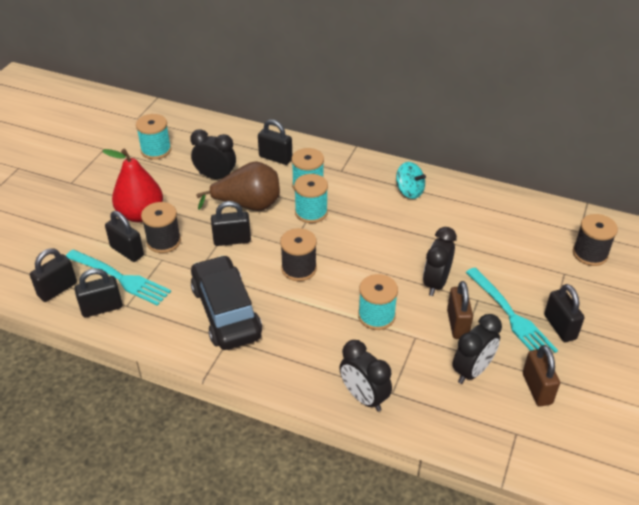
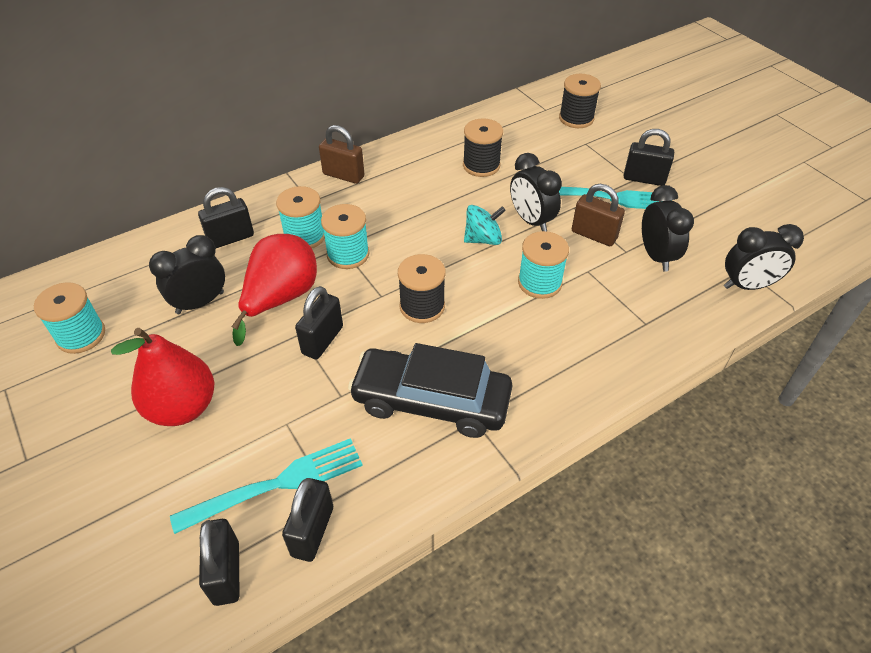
camera: 55 degrees left, 5 degrees up
(127, 251) = (235, 454): black padlock -> none
(164, 241) = (257, 406): black spool -> black spool (481, 165)
(248, 205) = (281, 298): brown pear -> red pear
(364, 397) = (638, 347): black clock -> black clock (747, 286)
(409, 191) = (393, 173): turquoise spinning top -> turquoise spinning top (483, 239)
(537, 389) = (703, 229): brown padlock -> brown padlock (343, 175)

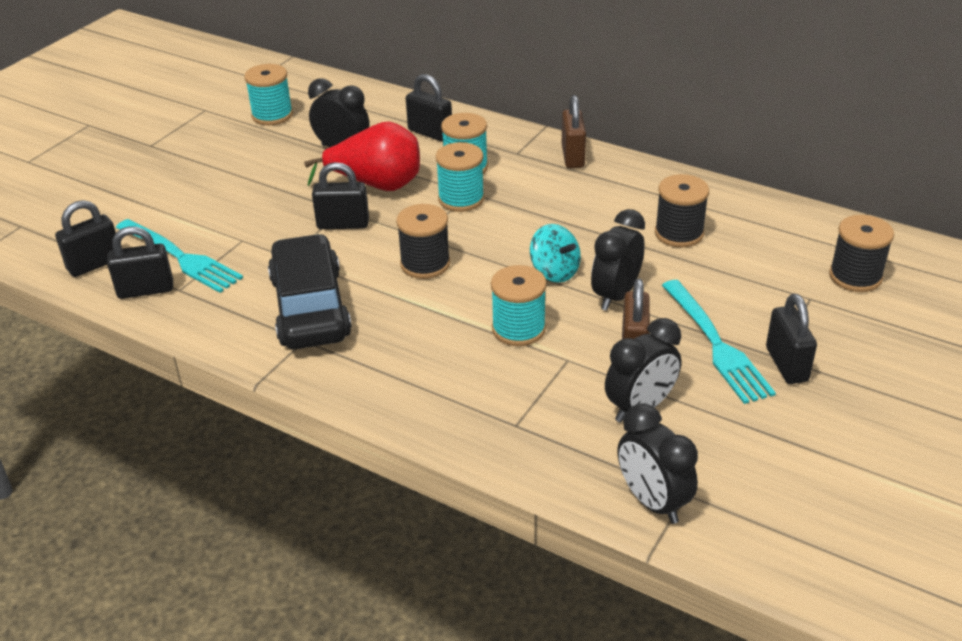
camera: 65 degrees right, 10 degrees down
(182, 407) = (230, 186): red pear -> none

